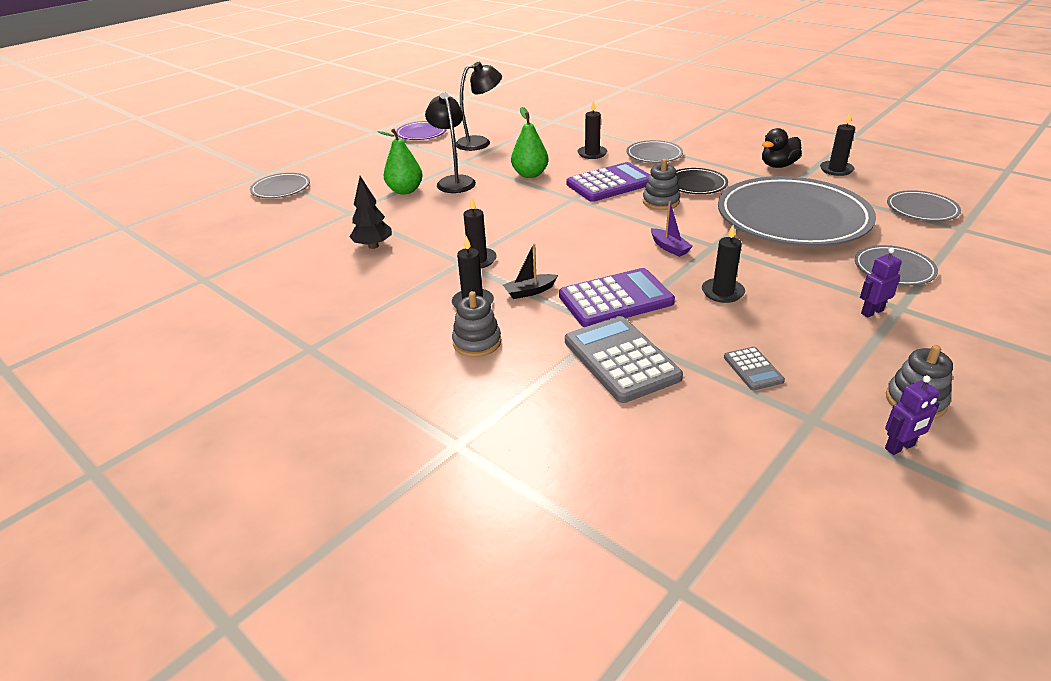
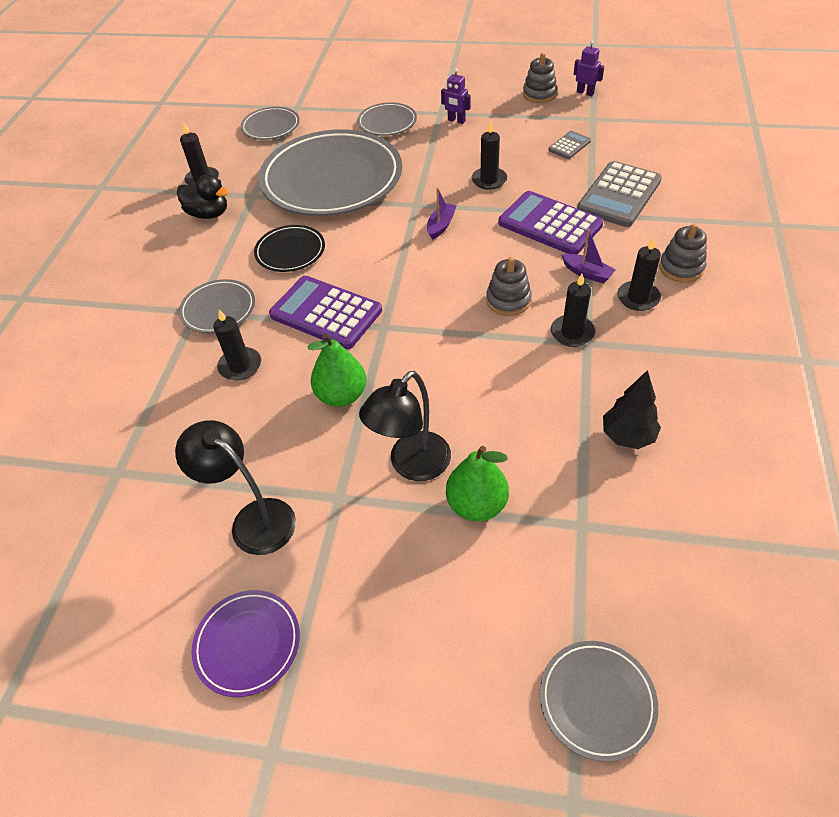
camera: 120 degrees left, 15 degrees up
(529, 291) = (587, 273): black boat -> purple boat
(660, 202) = (349, 261): grey stacking toy -> grey stacking toy (508, 300)

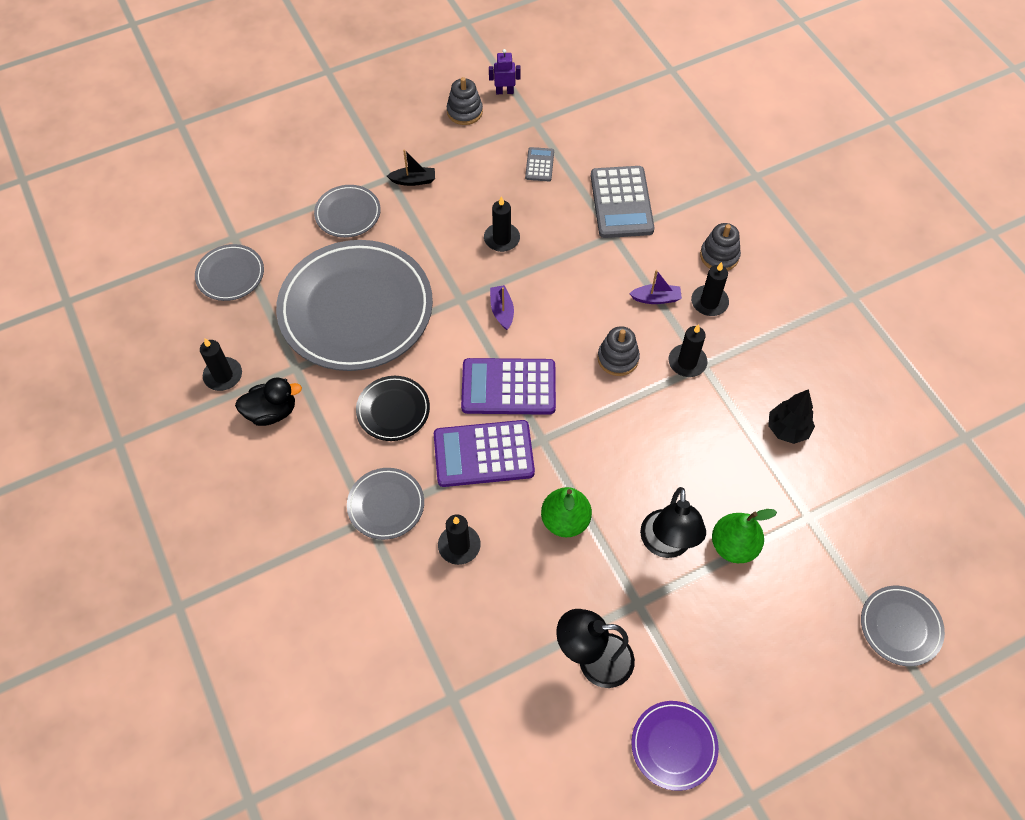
camera: 40 degrees left, 10 degrees up
(456, 121) = (413, 180): purple robot -> black boat
(550, 224) = (590, 263): purple calculator -> purple calculator (508, 387)

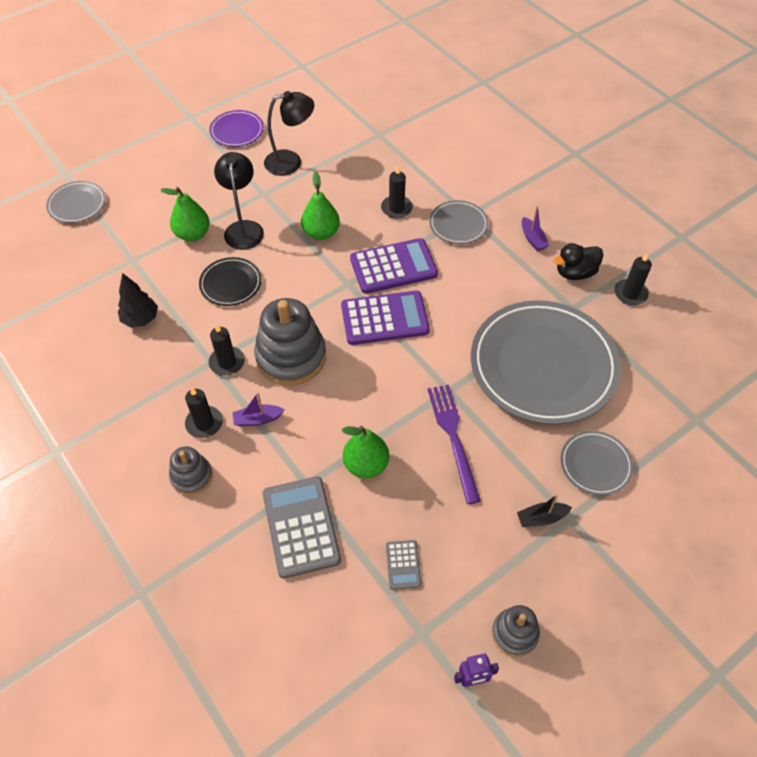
camera: 170 degrees right, 5 degrees down
(230, 275) = (676, 380): grey plate -> none
(393, 410) = (477, 288): black plate -> black plate (231, 284)
(469, 254) = (453, 438): none -> purple fork
(502, 239) = (424, 460): black candle -> none
(502, 311) = (406, 384): purple boat -> purple boat (533, 239)
(556, 243) = (366, 465): none -> green pear
(618, 358) = (291, 357): grey stacking toy -> grey stacking toy, size x1.84

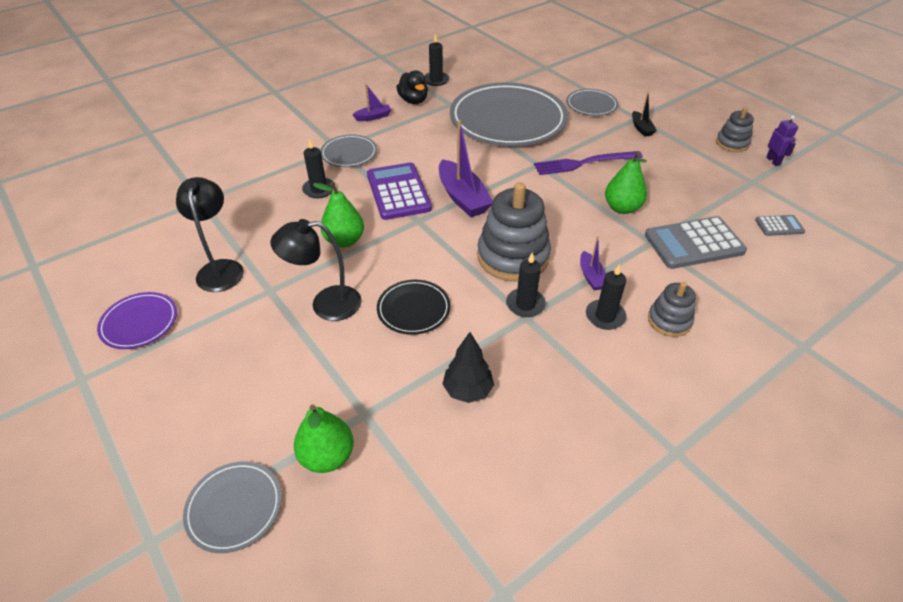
camera: 90 degrees left, 10 degrees down
(193, 234) = (327, 352): green pear -> green pear (327, 456)
(384, 318) = (462, 197): purple calculator -> purple boat
(403, 565) = (704, 189): grey calculator -> grey calculator (779, 226)

